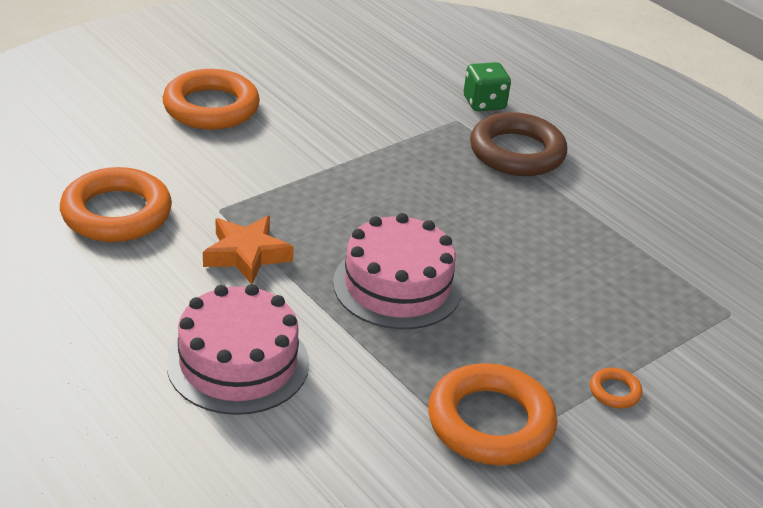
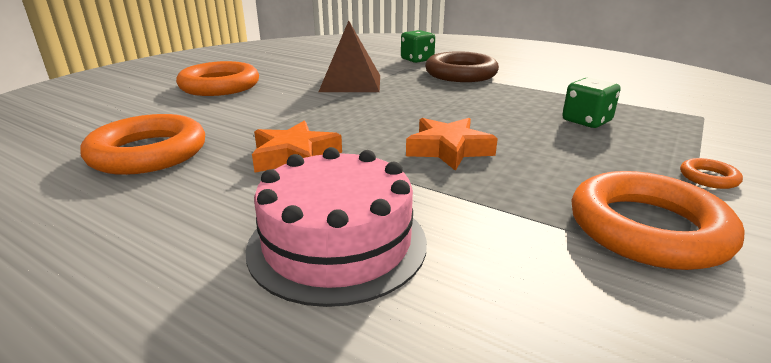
camera: 15 degrees left, 10 degrees down
(365, 139) = (351, 83): none -> brown pyramid
(397, 286) = (448, 149): pink cake -> orange star
(583, 283) = (586, 121): none -> green dice

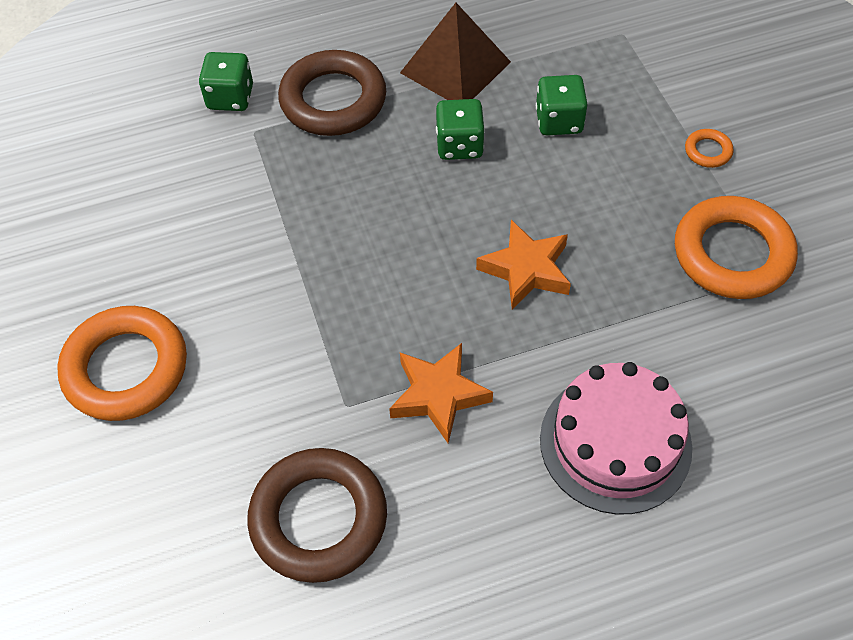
camera: 50 degrees left, 30 degrees up
(148, 153) = (318, 519): orange ring -> brown ring
(351, 83) = (258, 225): brown pyramid -> brown pyramid (455, 67)
(500, 104) = (459, 145): none -> green dice

